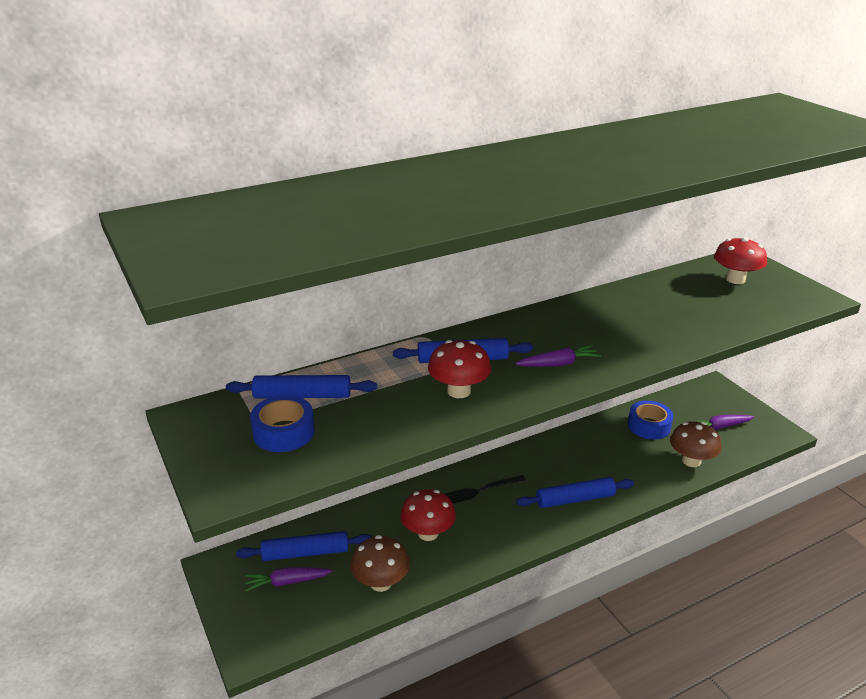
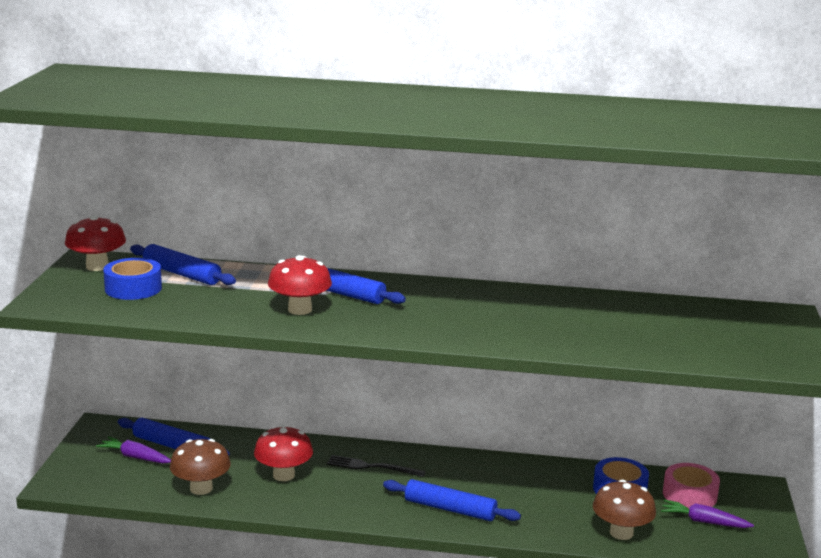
camera: 35 degrees right, 10 degrees down
(558, 364) = (416, 322): purple carrot -> none
(689, 410) = (689, 495): none -> pink tape
(735, 279) = (734, 325): red mushroom -> red mushroom (97, 266)

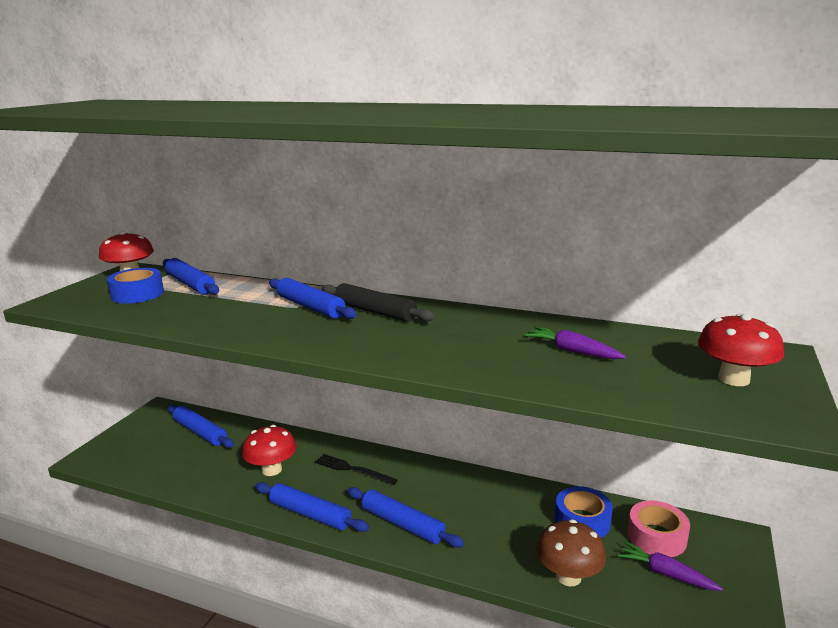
camera: 15 degrees right, 0 degrees up
(135, 457) = (164, 439): purple carrot -> purple carrot (572, 351)
(201, 488) = (195, 475): brown mushroom -> none
(300, 310) = (258, 320): red mushroom -> red mushroom (733, 379)
(352, 510) = (310, 514): none -> blue rolling pin
(412, 295) = (375, 312): none -> black rolling pin

